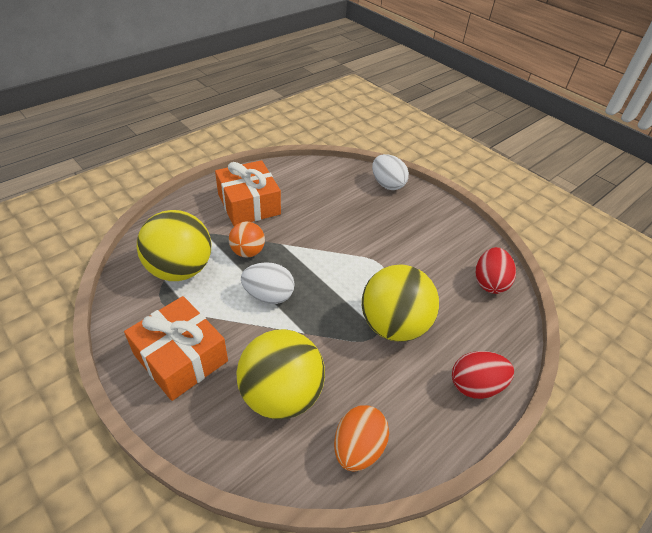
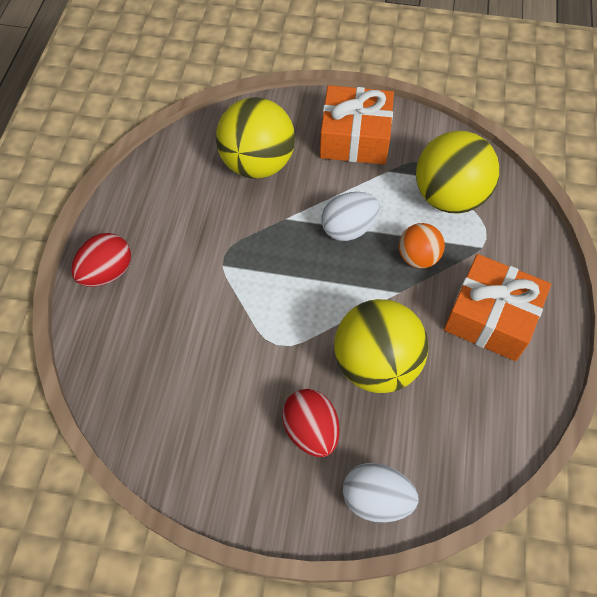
camera: 145 degrees right, 15 degrees up
(358, 448) = (174, 168): orange egg -> none
(393, 325) = (214, 280): yellow ball -> yellow ball (376, 364)
(489, 282) = (144, 409): red egg -> red egg (311, 430)

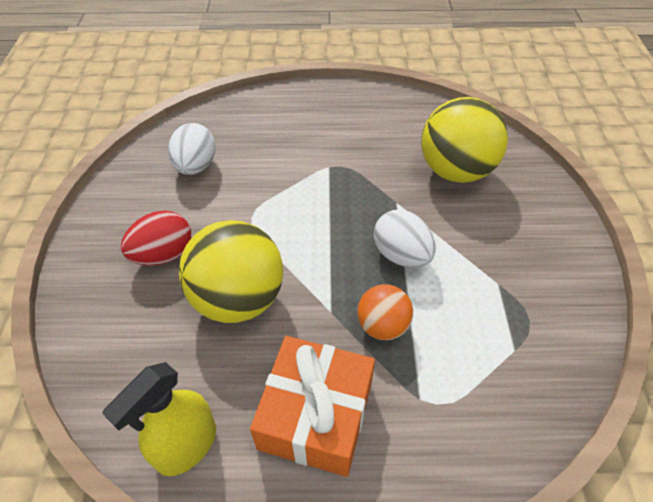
camera: 80 degrees right, 10 degrees down
(107, 272) = (304, 101): red egg -> none
(355, 138) = (531, 245): orange gift -> none
(376, 499) = (92, 315): white egg -> white egg (196, 166)
(449, 197) = (486, 353): yellow ball -> none
(510, 412) = (186, 446): none -> yellow spray bottle

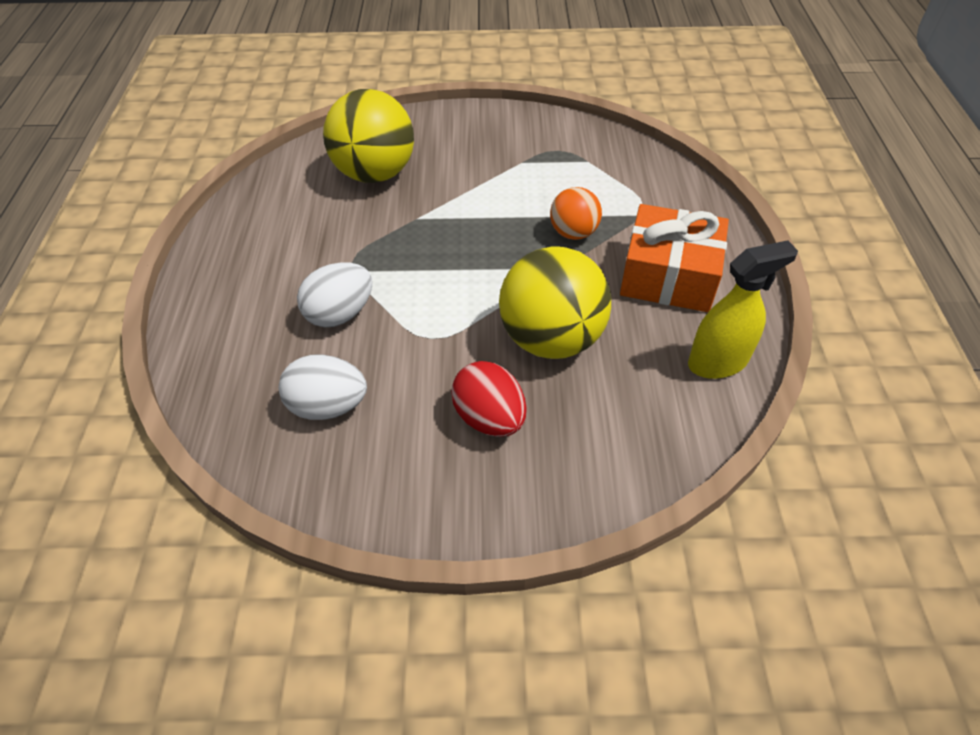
camera: 90 degrees left, 0 degrees up
(186, 446) = (718, 362): yellow spray bottle -> yellow spray bottle turned 60 degrees counterclockwise
(401, 255) = (490, 217): white egg -> white egg (340, 314)

